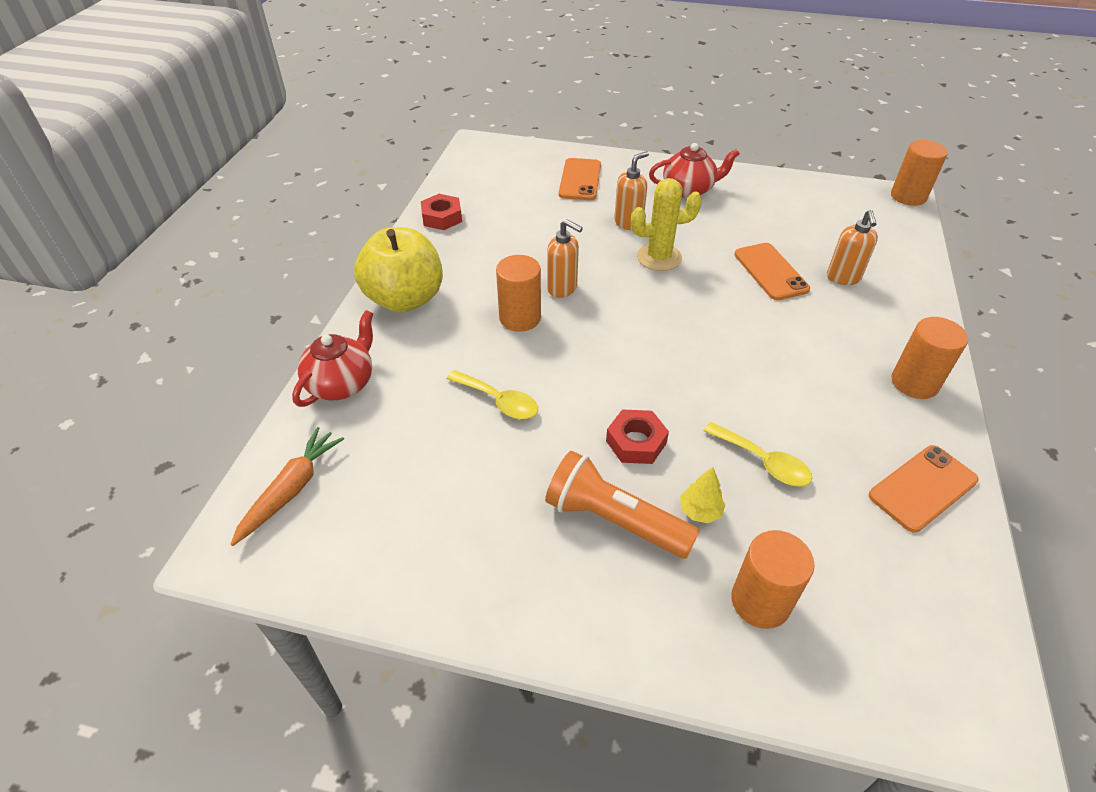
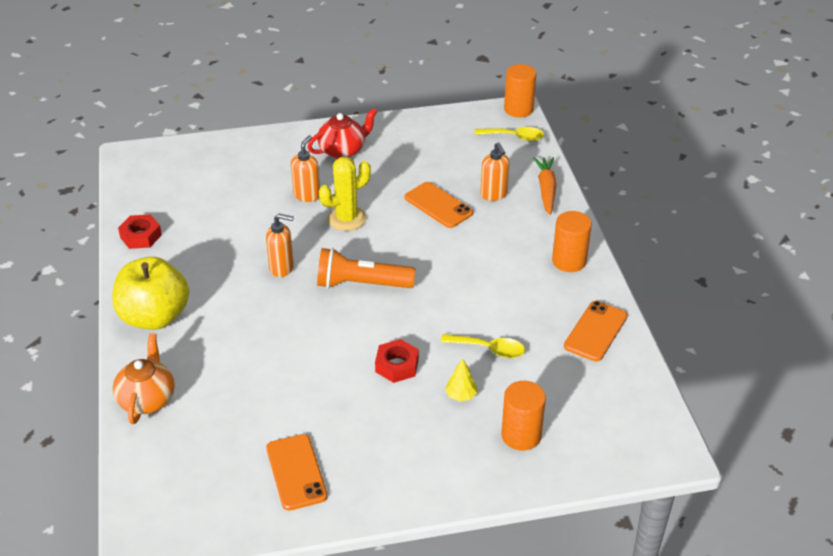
camera: 25 degrees left, 5 degrees down
(291, 489) = (161, 485): orange carrot -> orange carrot (546, 190)
(342, 383) = (147, 399): red teapot -> orange teapot
(499, 401) = (281, 371): yellow spoon -> yellow spoon (514, 137)
(520, 318) = (261, 302): orange cylinder -> none
(580, 180) = (245, 166): orange phone -> orange phone (296, 472)
(614, 520) = (407, 421): orange flashlight -> orange flashlight (361, 284)

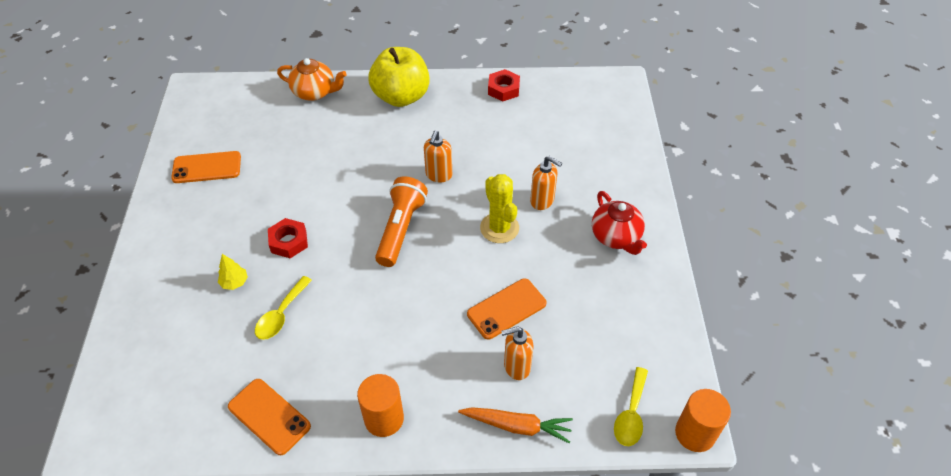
camera: 100 degrees right, 10 degrees up
(521, 435) = (170, 319): orange cylinder -> none

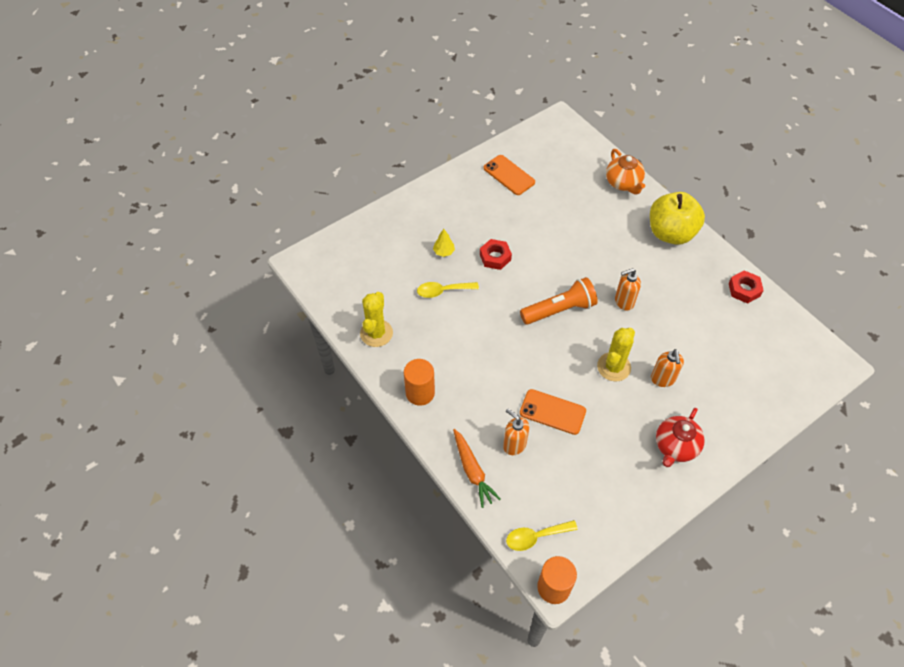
camera: 55 degrees right, 5 degrees up
(269, 416) = (376, 333): orange phone -> yellow cactus

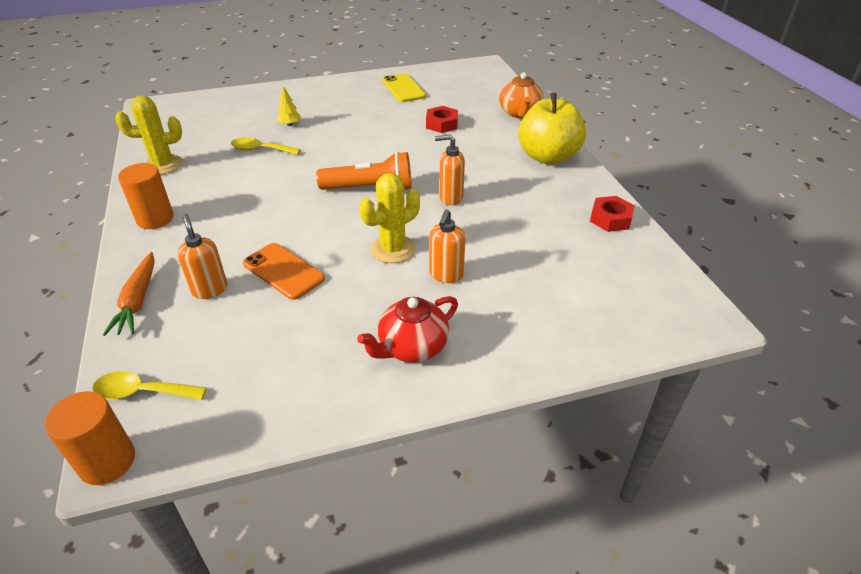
camera: 20 degrees right, 15 degrees down
(376, 333) = (163, 165): yellow cactus -> yellow cactus turned 45 degrees clockwise
(495, 257) = (337, 137): red nut -> red nut (442, 124)
(509, 175) = (403, 88): orange phone -> yellow phone

